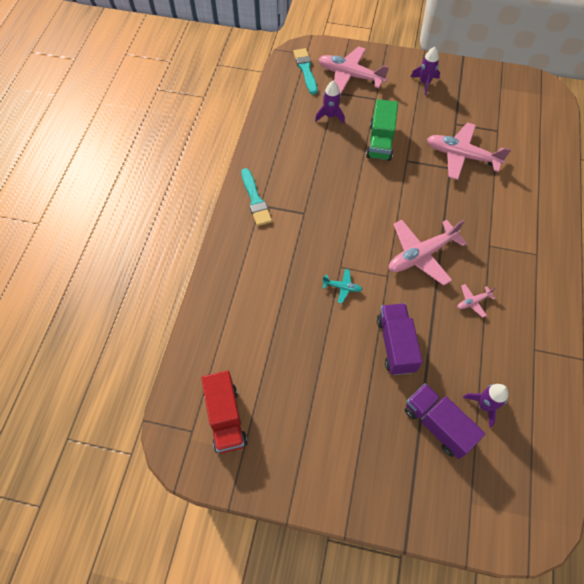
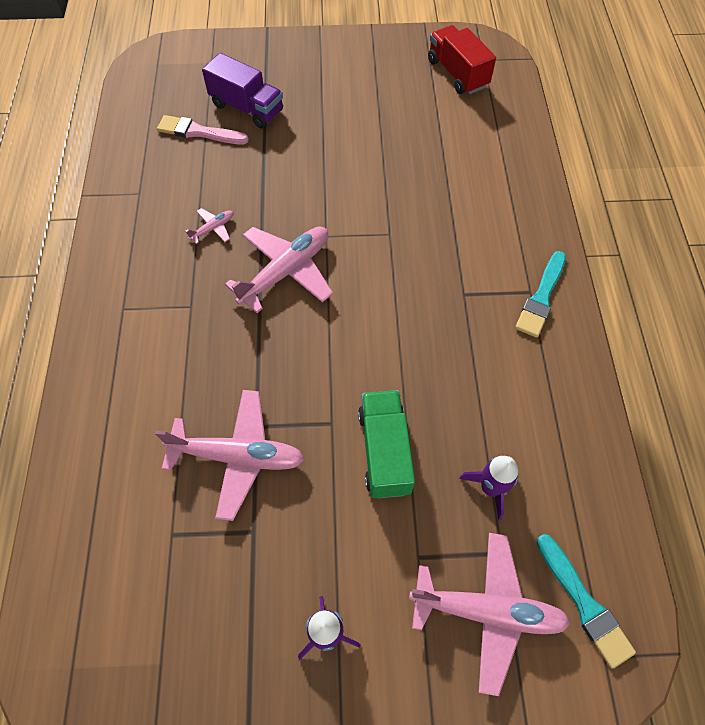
camera: 165 degrees right, 0 degrees up
(255, 200) = (541, 297): turquoise brush -> turquoise brush turned 120 degrees counterclockwise
(342, 287) = (380, 210): turquoise plane -> none
(395, 344) = (302, 165): purple truck -> none
(484, 405) = (199, 132): purple rocket -> pink brush

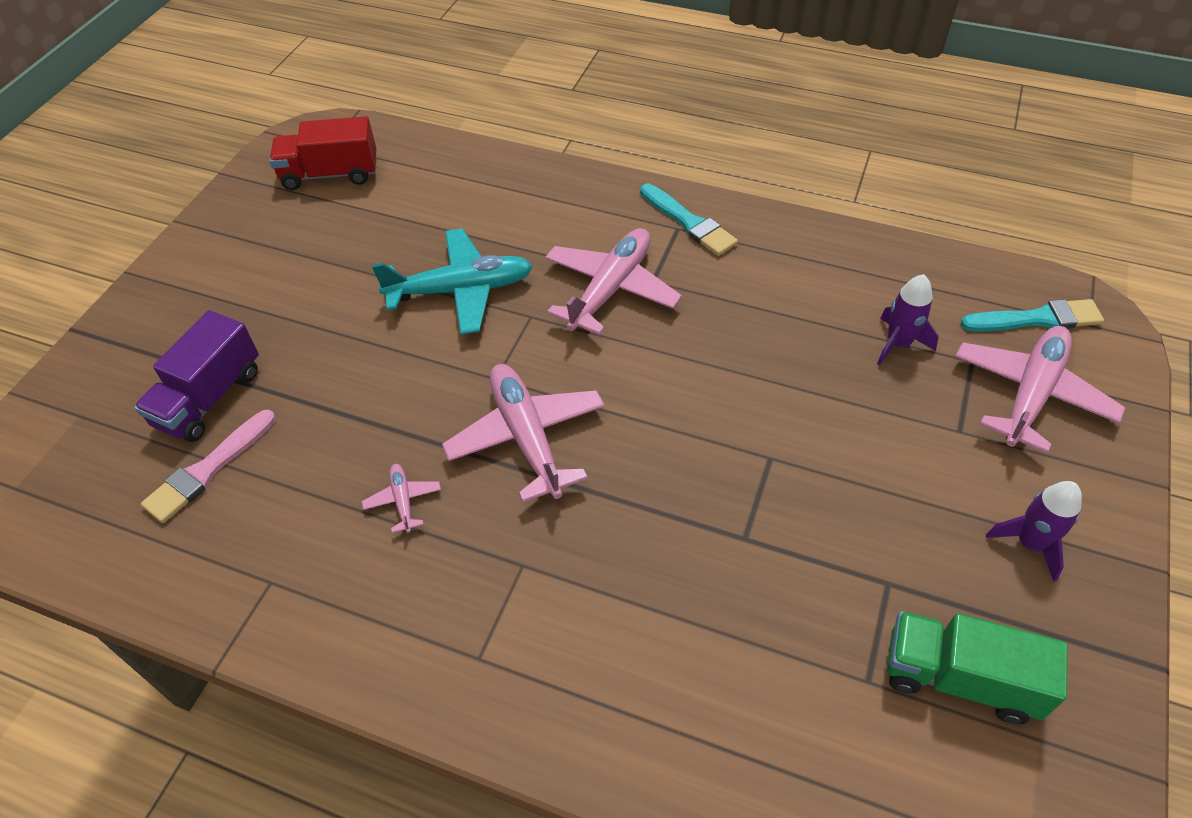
camera: 65 degrees left, 10 degrees down
(238, 456) = (780, 571): pink plane -> pink plane (610, 289)
(247, 108) = (209, 398): purple truck -> purple truck turned 150 degrees clockwise
(384, 451) = (825, 418): green truck -> green truck (959, 678)
(392, 186) = (461, 290): none -> turquoise plane

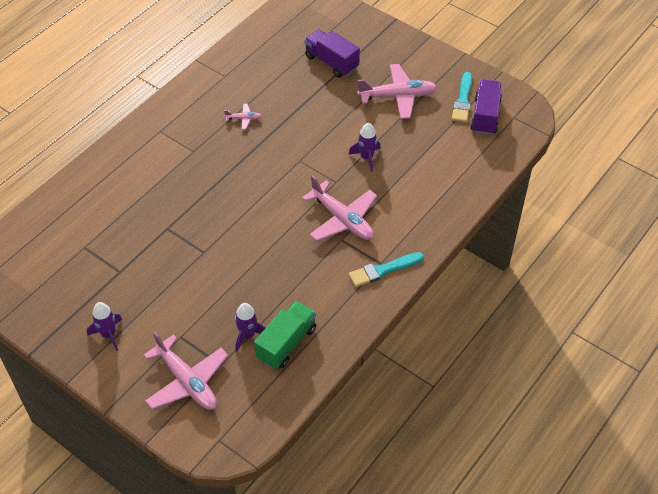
camera: 105 degrees right, 0 degrees up
(208, 470) = (290, 60): pink brush -> none
(330, 174) = (485, 116): red truck -> purple truck
(461, 290) = (366, 157): turquoise plane -> purple rocket
(526, 437) = (258, 165): pink plane -> pink plane (398, 96)
(959, 678) = (68, 278): green truck -> green truck (286, 343)
(1037, 319) = (235, 414): turquoise brush -> turquoise brush (463, 100)

